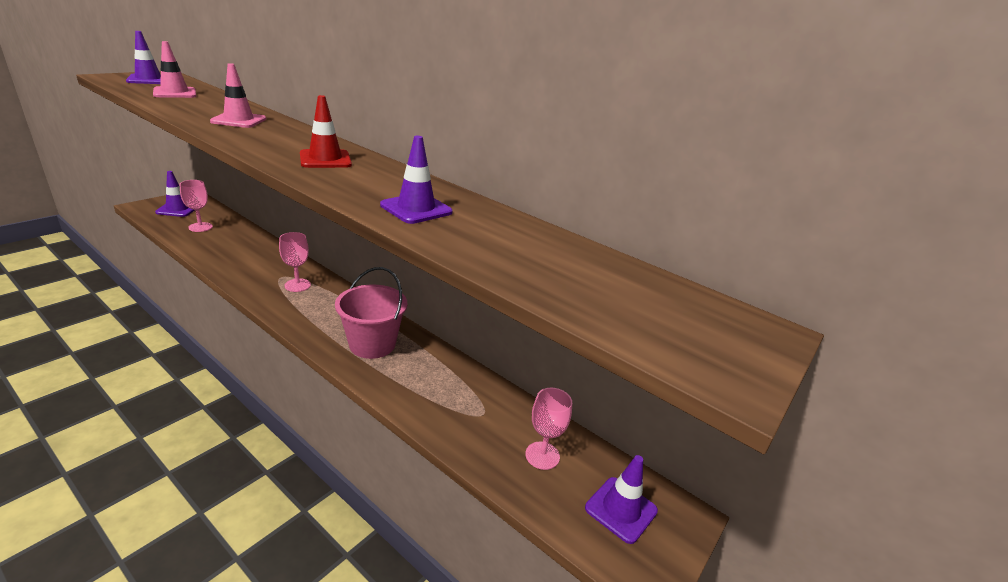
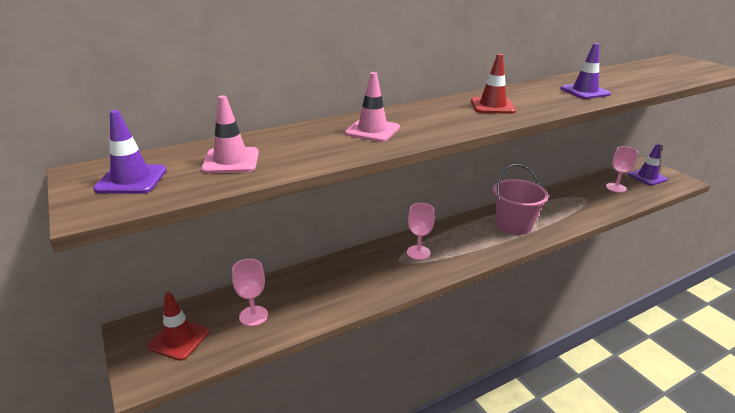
camera: 65 degrees left, 0 degrees up
(178, 209) = (179, 339): purple traffic cone -> red traffic cone

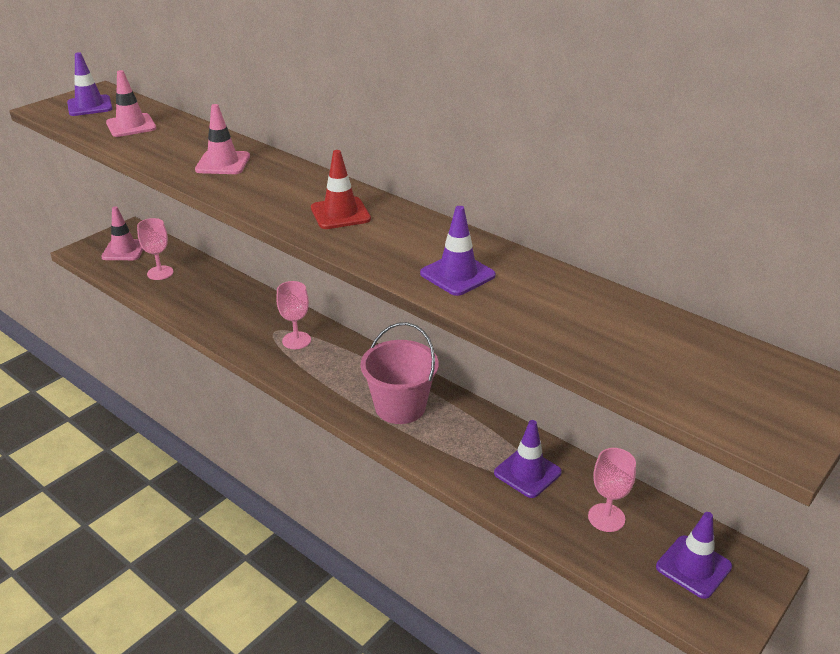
camera: 70 degrees right, 5 degrees up
(179, 339) = (124, 250): red traffic cone -> pink traffic cone
(581, 199) = (527, 473): none -> purple traffic cone

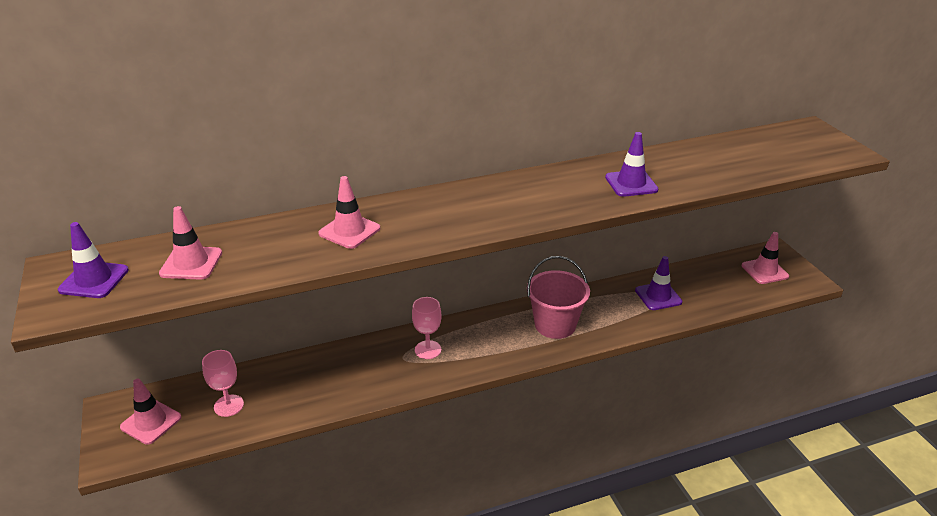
camera: 60 degrees left, 0 degrees up
(340, 214) = (503, 201): red traffic cone -> none
(606, 517) = (713, 283): pink goblet -> none
(693, 567) = (764, 271): purple traffic cone -> pink traffic cone

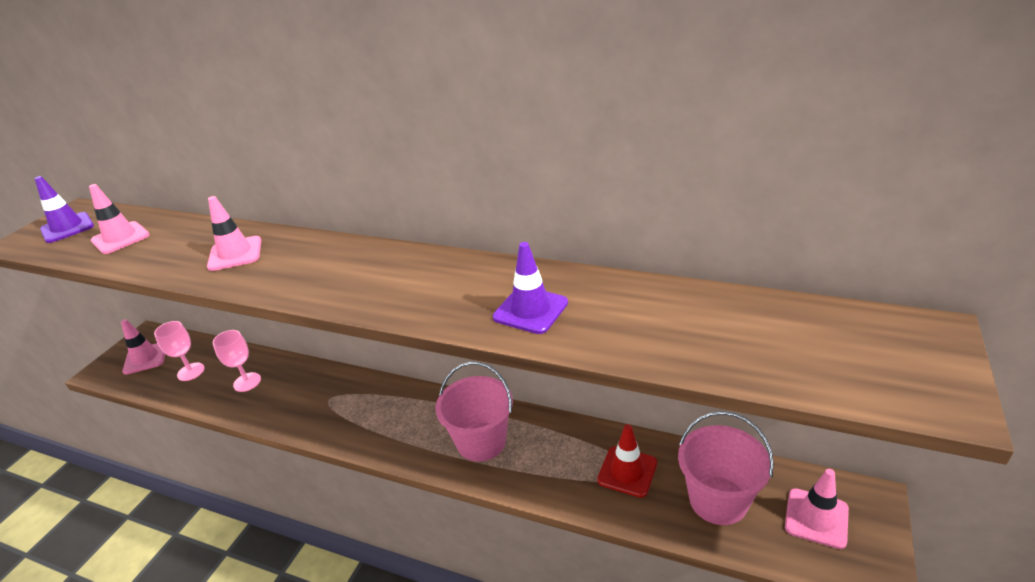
camera: 45 degrees right, 0 degrees up
(428, 350) = (354, 403): pink goblet -> pink goblet (247, 382)
(658, 296) = (627, 471): purple traffic cone -> red traffic cone
(716, 286) = (718, 500): none -> pink bucket

